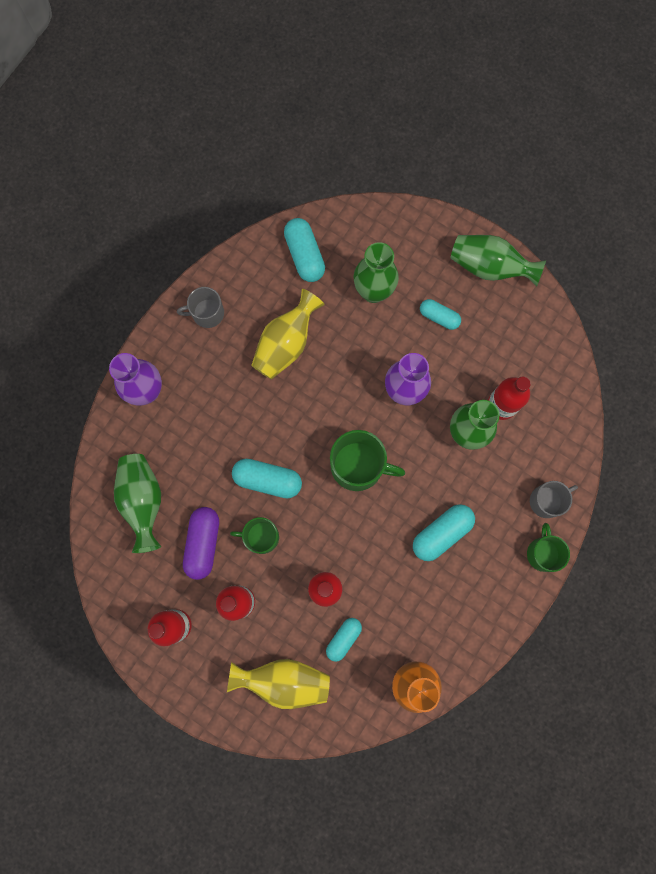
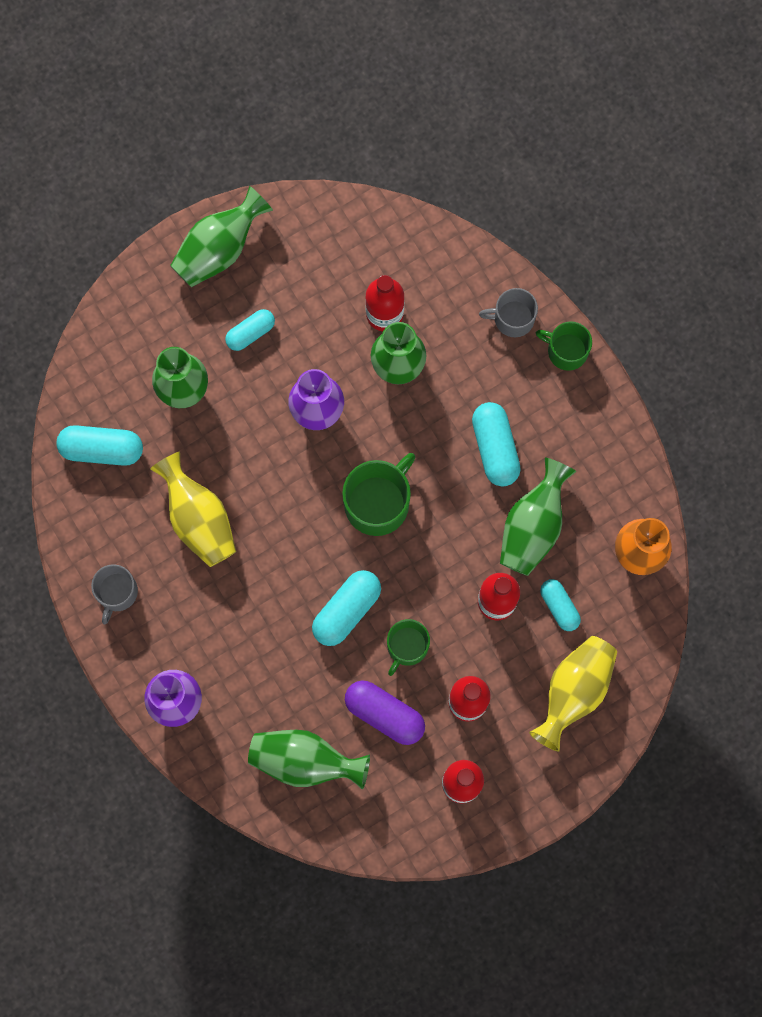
camera: 65 degrees left, 0 degrees up
(396, 590) = (533, 526): none -> green vase
(547, 501) = (512, 318): grey mug -> grey mug turned 90 degrees counterclockwise

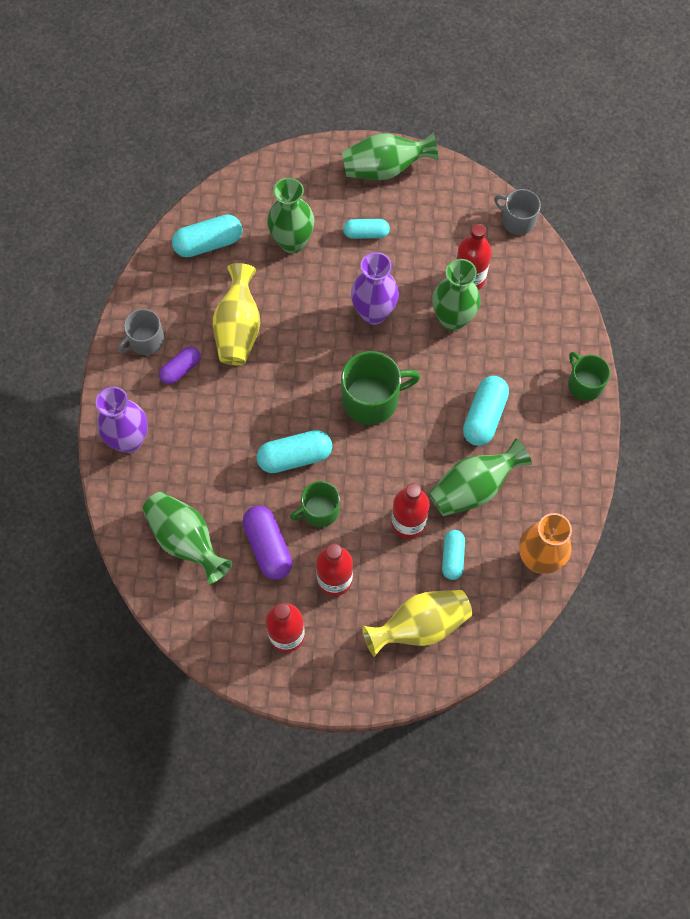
camera: 35 degrees right, 10 degrees down
(101, 449) = (208, 243): turquoise capsule -> turquoise capsule turned 60 degrees counterclockwise
(173, 598) = (181, 369): none -> purple capsule
(512, 318) = (560, 338): grey mug -> grey mug (517, 220)

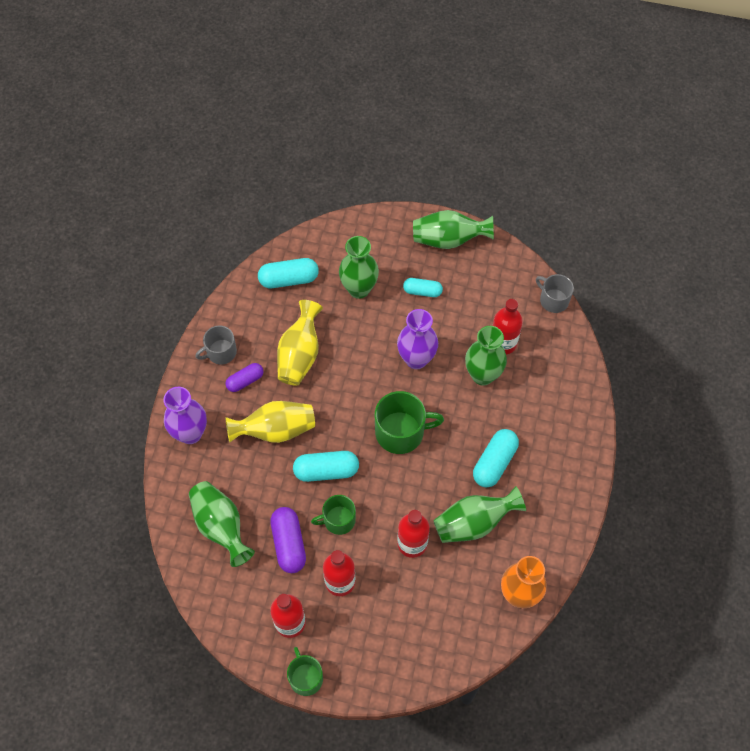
camera: 10 degrees right, 5 degrees down
(420, 626) = (405, 635): yellow vase -> yellow vase (275, 430)
(452, 557) = (444, 580): turquoise capsule -> none
(584, 384) = (586, 449): green mug -> green mug (305, 677)

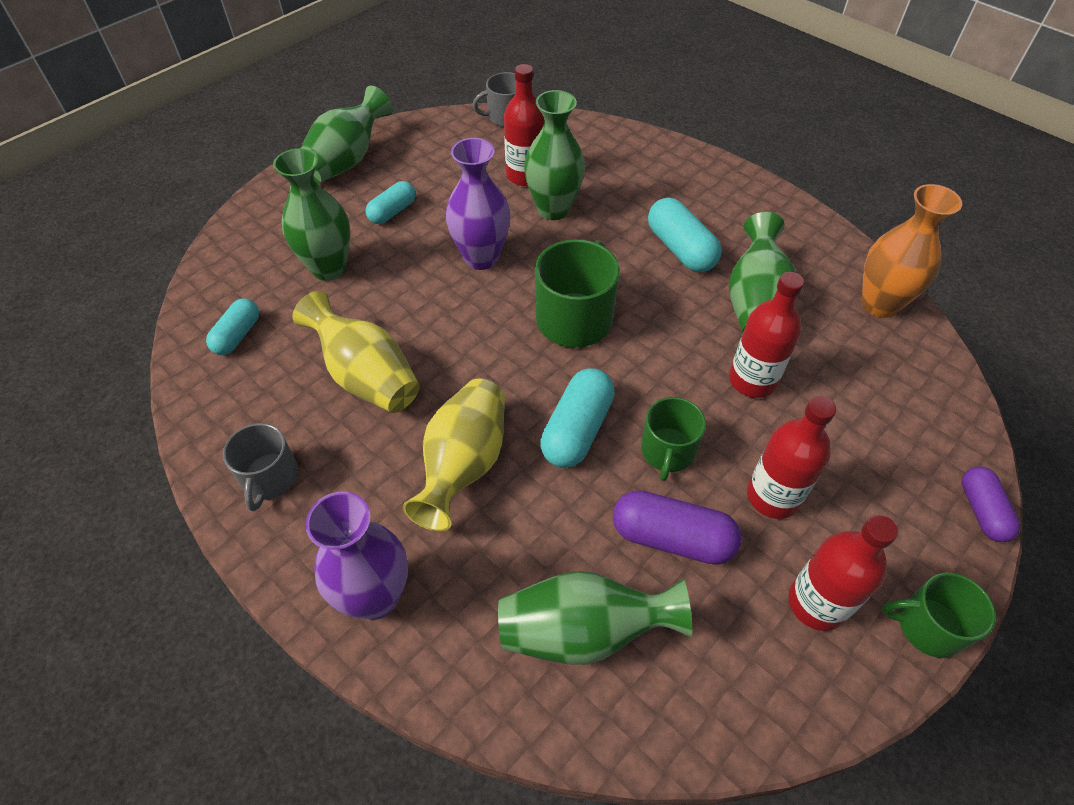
camera: 60 degrees left, 10 degrees down
(245, 381) = (348, 467): purple capsule -> purple capsule (981, 511)
(289, 279) = (237, 335): turquoise capsule -> turquoise capsule, size x0.65

